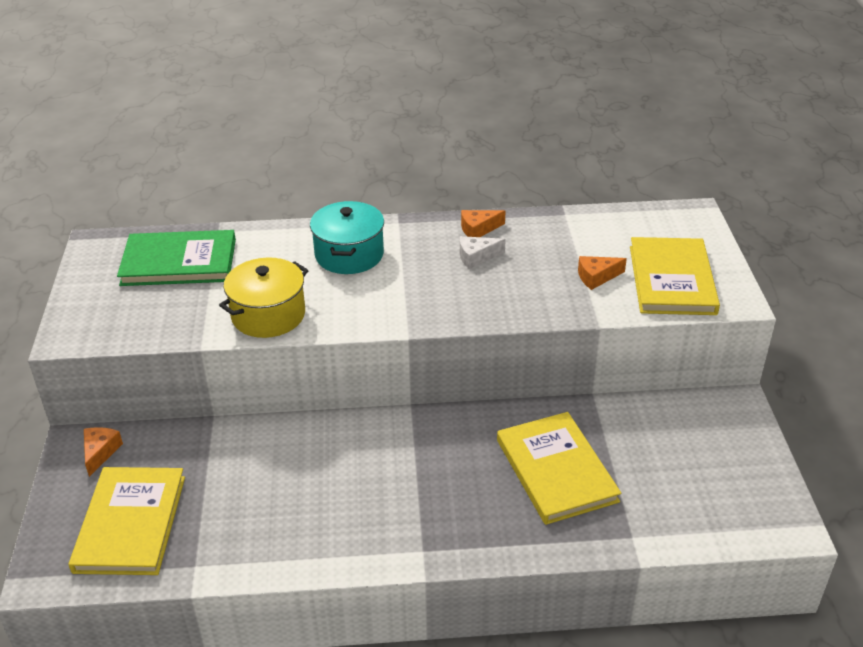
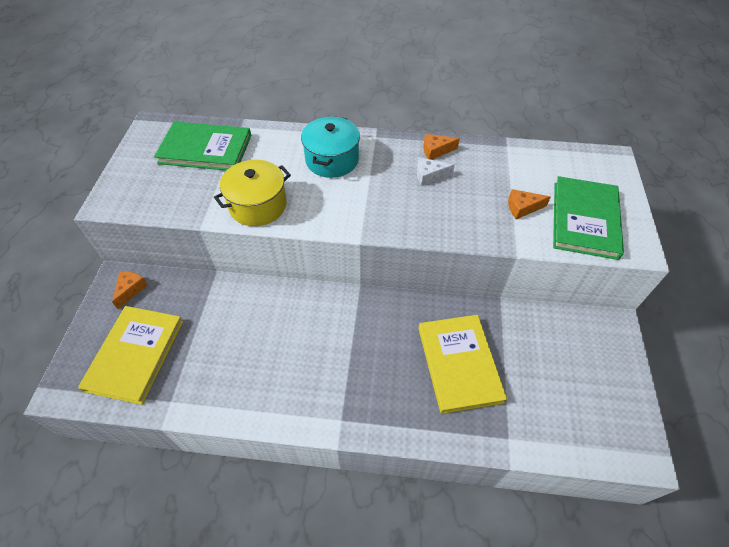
camera: 10 degrees right, 15 degrees up
(672, 280) = (585, 219): yellow book -> green book

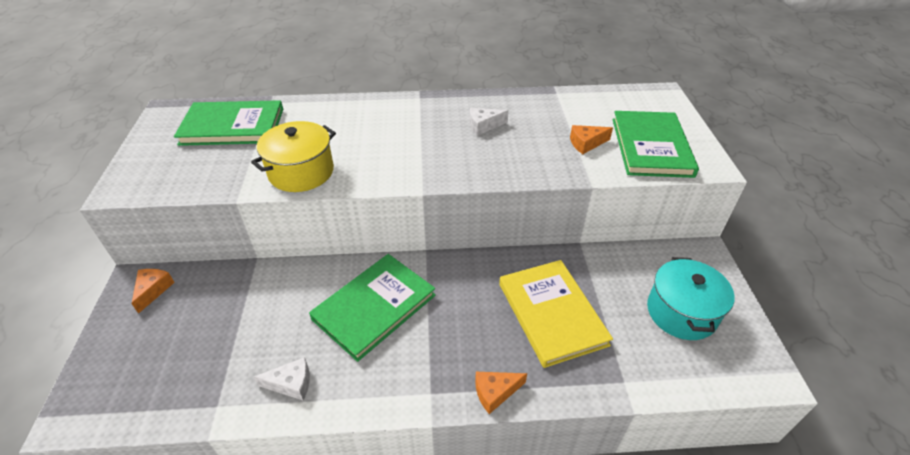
camera: 10 degrees left, 10 degrees down
(135, 355) = (165, 360): yellow book -> none
(230, 392) = (291, 384): none -> white cheese
(307, 333) = (374, 307): none -> green book
(332, 160) = (376, 122): turquoise pot -> turquoise pot (681, 312)
(436, 151) = (485, 104): orange cheese -> orange cheese (495, 392)

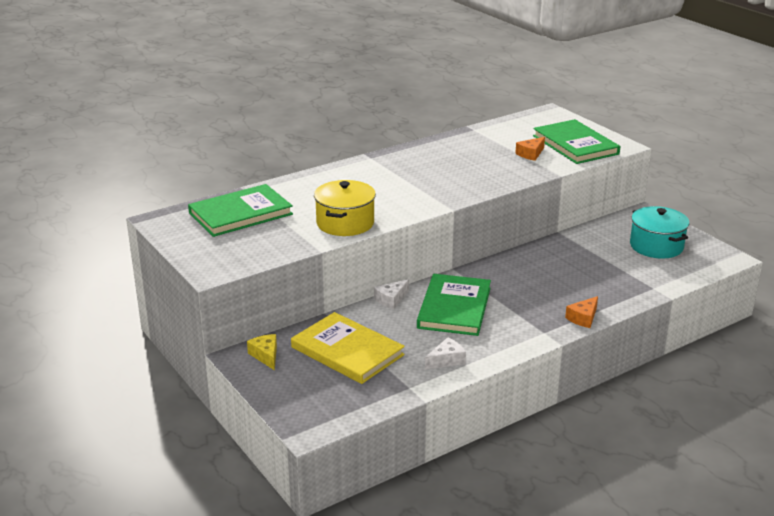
camera: 30 degrees left, 15 degrees down
(153, 290) = (266, 356): orange cheese -> yellow cheese
(483, 125) = (445, 162): white cheese -> white cheese (391, 300)
(551, 314) = (578, 272): yellow book -> yellow book (347, 351)

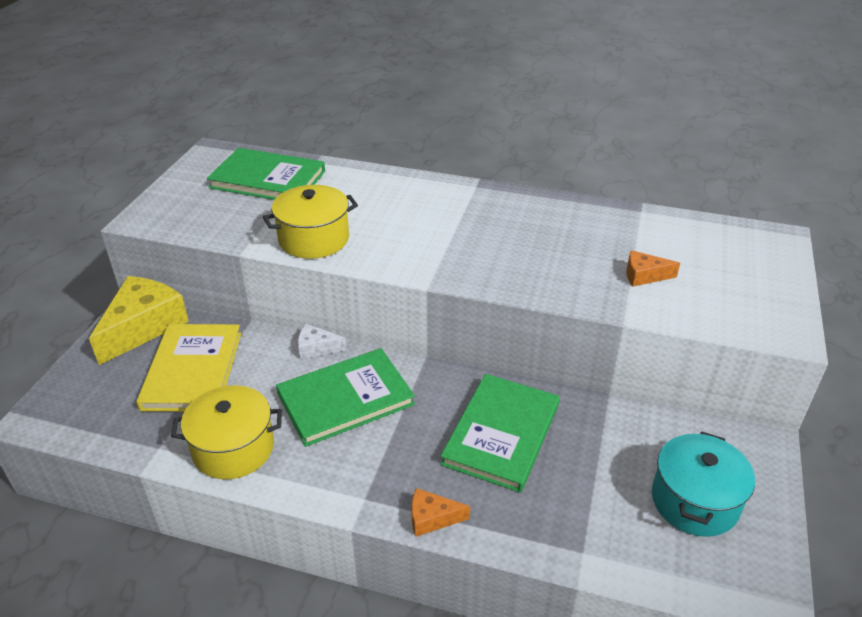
camera: 50 degrees right, 10 degrees up
(266, 356) = (144, 327): yellow cheese -> yellow cheese, size x2.09
(446, 360) = (233, 448): white cheese -> yellow pot
(575, 145) = (724, 296): green book -> green book (502, 434)

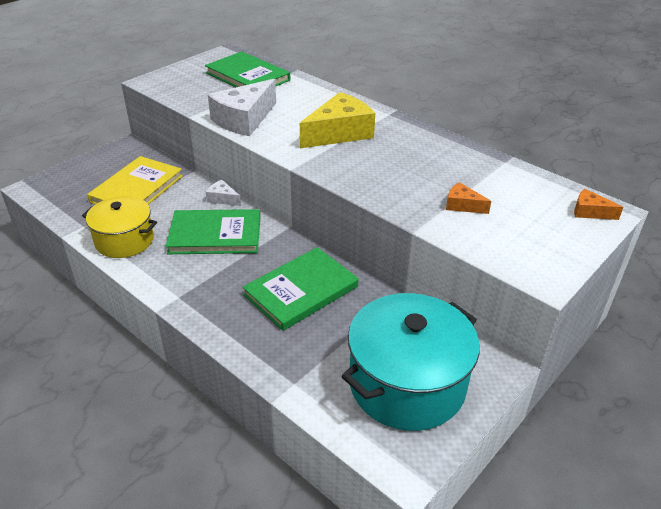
camera: 25 degrees right, 0 degrees up
(144, 327) = (129, 155): yellow cheese -> yellow cheese (339, 133)
(314, 239) = (244, 119): yellow pot -> white cheese
(432, 518) = (210, 324): orange cheese -> orange cheese (590, 212)
(694, 501) = (407, 384): turquoise pot -> turquoise pot, size x1.60

